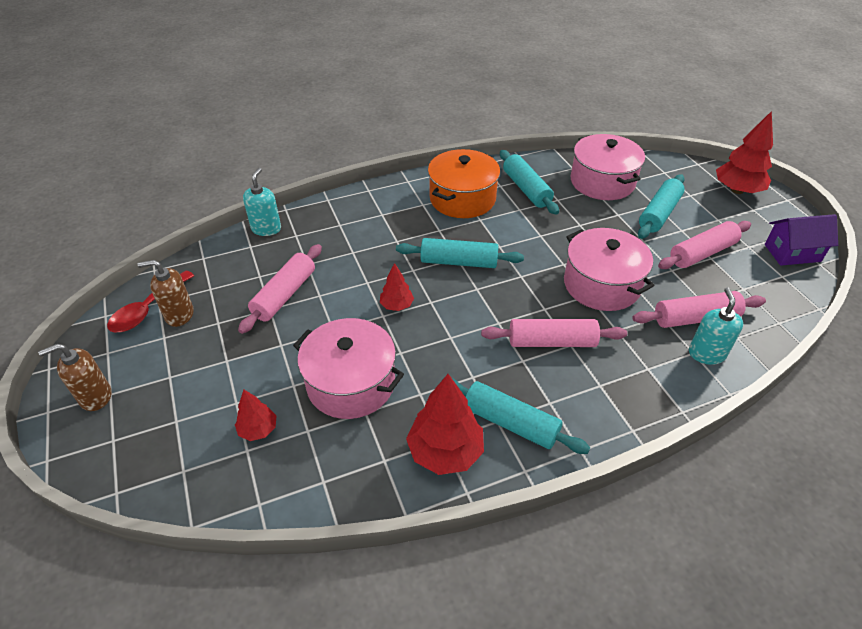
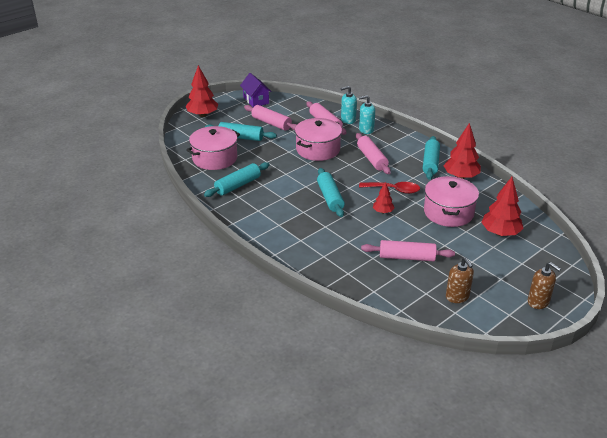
camera: 110 degrees left, 10 degrees down
(147, 309) = (465, 314): red spoon -> red spoon (394, 190)
(258, 430) = (500, 233): red tree -> red tree, size x1.82
(266, 228) = (350, 290): turquoise soap dispenser -> turquoise soap dispenser (366, 130)
(462, 199) = (263, 209): orange pot -> none

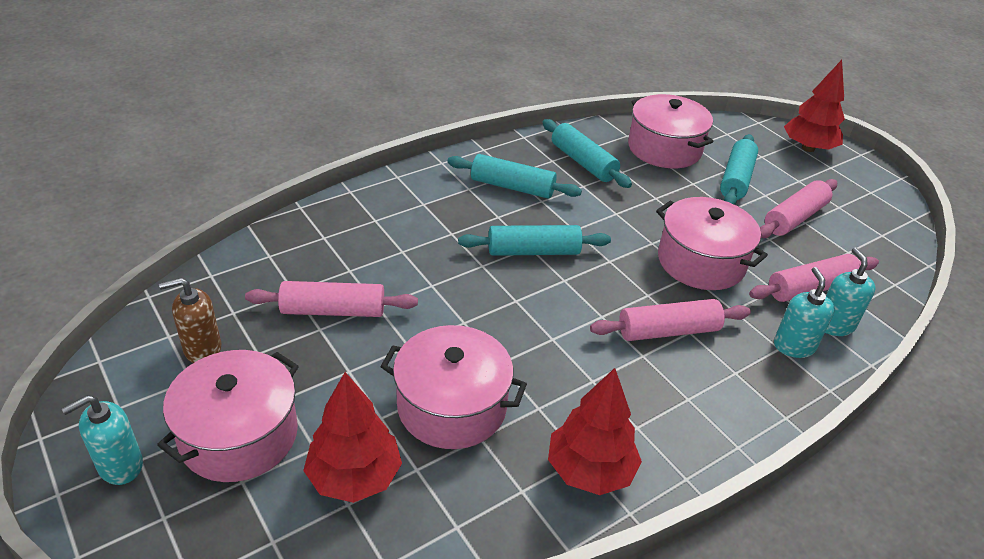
camera: 95 degrees right, 5 degrees up
(256, 100) = (884, 210): purple house -> none
(383, 212) = (476, 309): red tree -> none
(394, 190) = (548, 339): red spoon -> none
(407, 257) = (333, 310): pink rolling pin -> pink rolling pin turned 75 degrees clockwise
(430, 163) = (652, 427): turquoise rolling pin -> turquoise rolling pin (512, 187)
(500, 270) = (239, 435): none -> pink pot
(538, 302) = (120, 465): brown soap dispenser -> turquoise soap dispenser

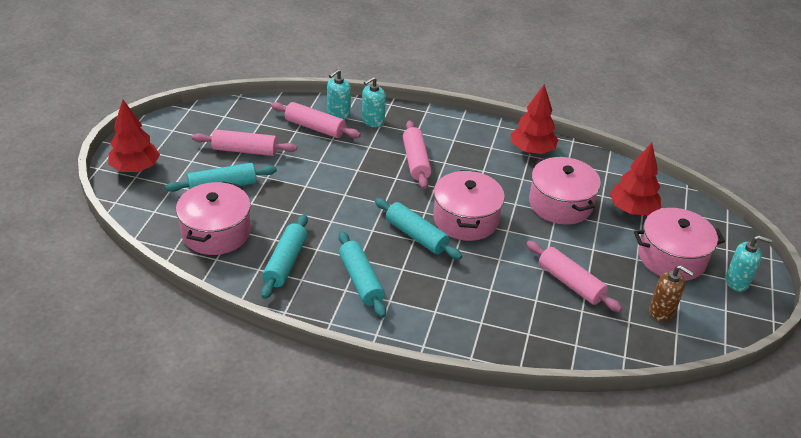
camera: 130 degrees left, 0 degrees up
(668, 331) = (415, 161): pink rolling pin -> pink rolling pin turned 45 degrees clockwise
(701, 262) = (340, 170): pink pot -> pink pot (466, 219)

